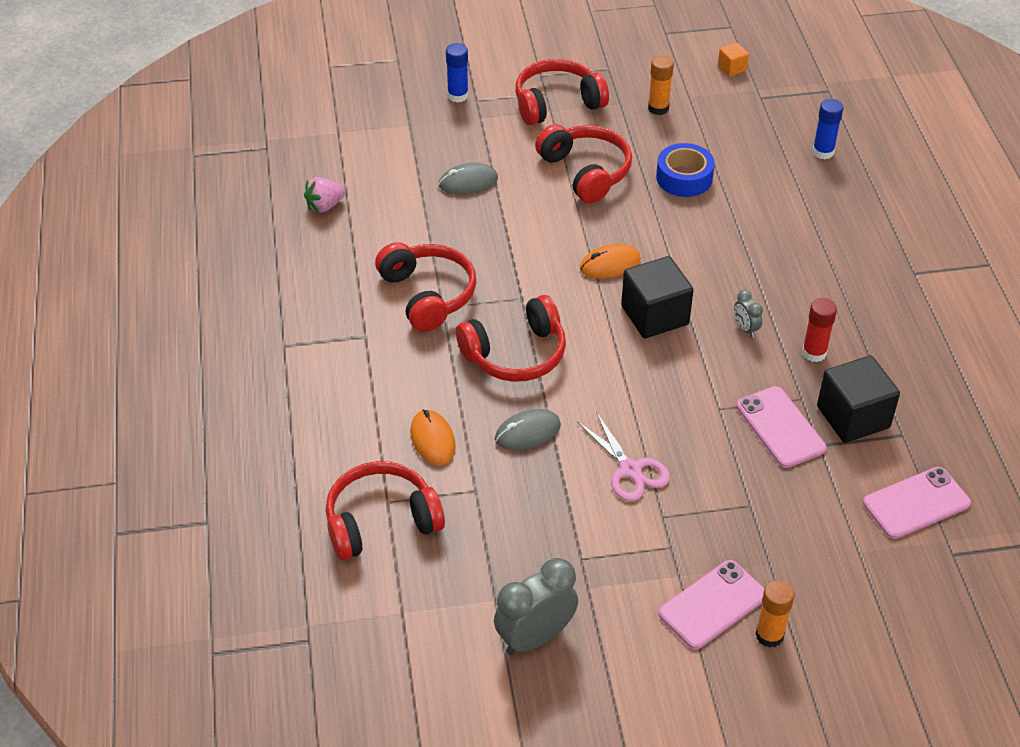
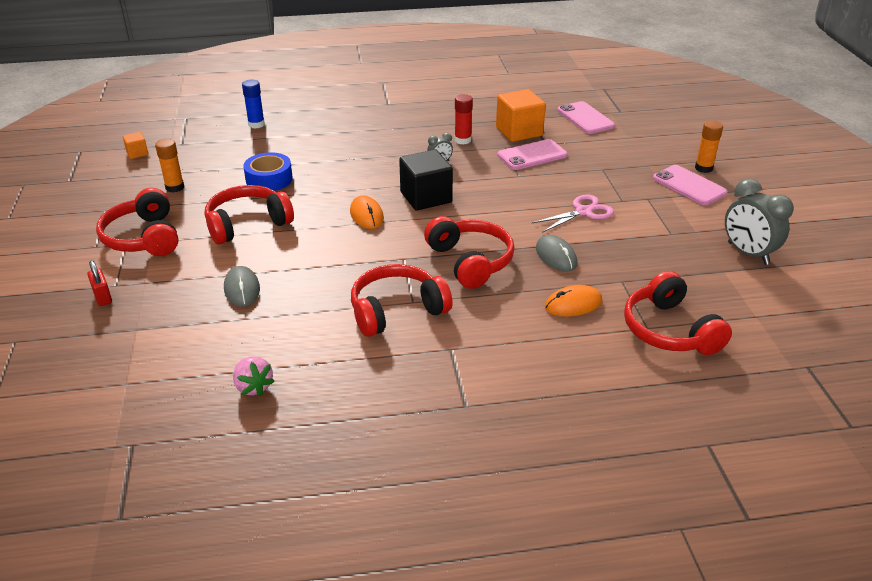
camera: 90 degrees left, 10 degrees down
(458, 96) = (102, 297): blue glue stick -> red padlock
(853, 417) = (519, 131): black cube -> orange cube

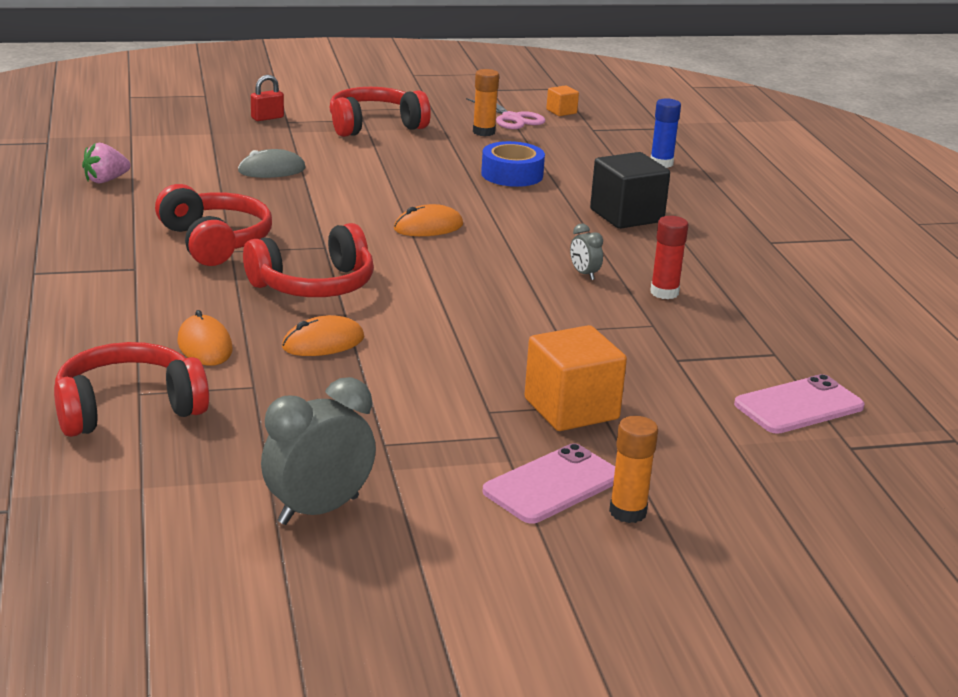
camera: 85 degrees right, 10 degrees down
(247, 224) = (404, 167): red headphones -> none
(426, 197) = (479, 262): black cube -> black cube (626, 215)
(519, 131) = (714, 339): orange cube -> orange cube (571, 409)
(532, 155) = (629, 345): pink phone -> none
(556, 256) = (323, 343): grey mouse -> orange mouse
(583, 212) = (448, 374): pink scissors -> pink scissors (512, 118)

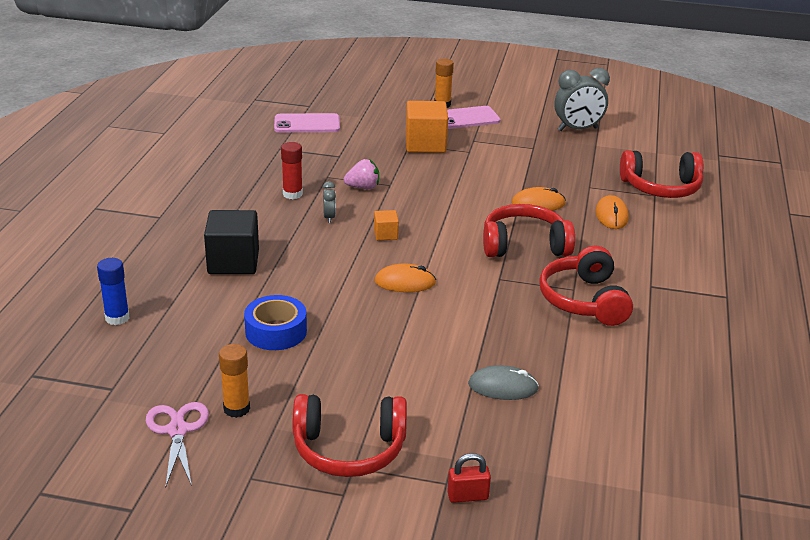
camera: 155 degrees left, 5 degrees up
(106, 180) = (671, 403): pink strawberry -> pink strawberry (363, 187)
(561, 111) = (104, 433): orange cube -> orange cube (385, 234)

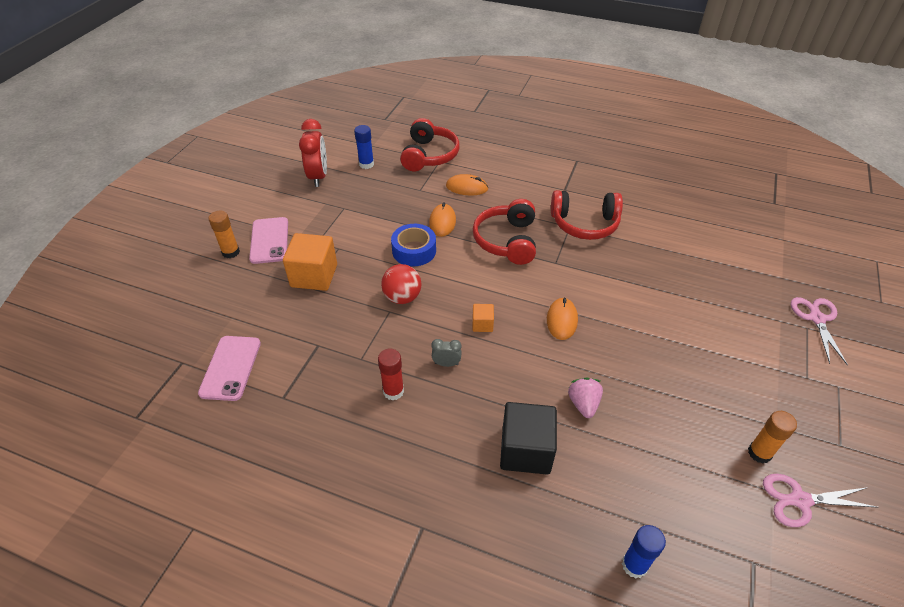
camera: 80 degrees left, 15 degrees up
(276, 331) = (643, 418): blue tape -> blue tape (414, 251)
(349, 449) = (788, 378): red headphones -> none
(363, 187) = (391, 332): pink strawberry -> pink strawberry (583, 404)
(410, 189) = (402, 297): none -> red ball
(467, 496) = (817, 318): red padlock -> pink scissors
(503, 387) = (695, 283): grey mouse -> none
(577, 129) = (318, 177): grey clock -> red clock
(617, 152) = (366, 164): none -> blue glue stick

